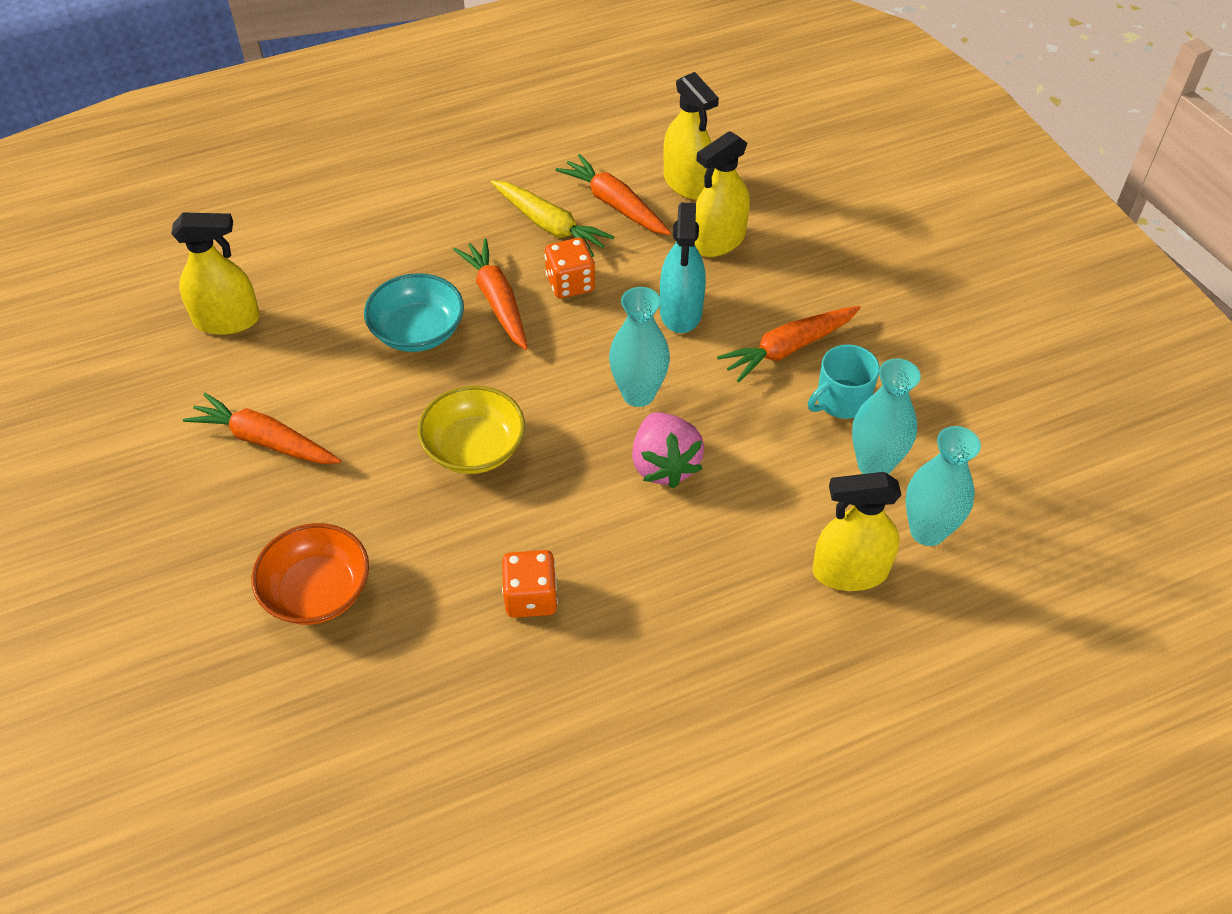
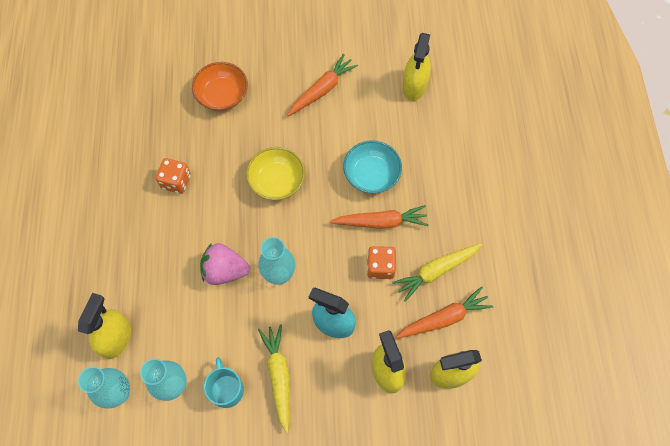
camera: 110 degrees right, 15 degrees up
(789, 348) = (279, 376): orange carrot -> yellow carrot

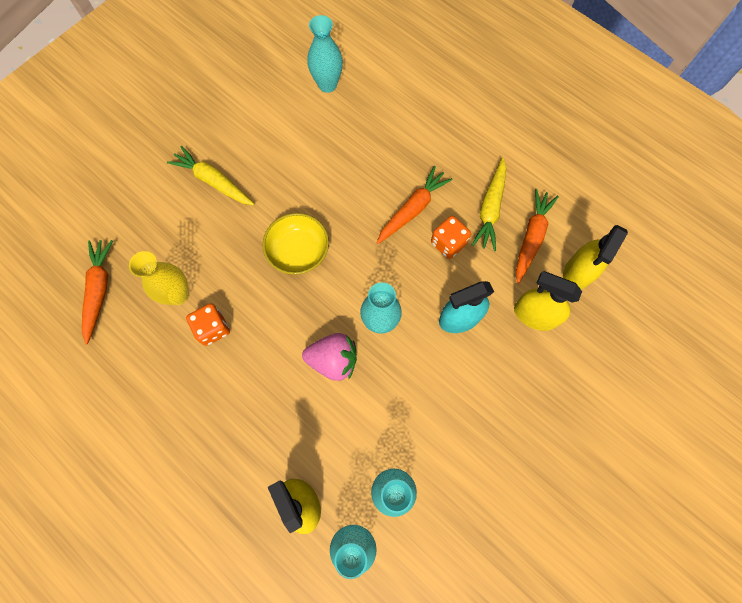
camera: 45 degrees left, 5 degrees up
(178, 142) = (178, 295): none -> yellow vase
(222, 95) = (176, 223): orange bowl -> none
(225, 271) = (333, 360): pink strawberry -> pink strawberry turned 135 degrees counterclockwise
(226, 389) = (435, 449): turquoise mug -> none
(279, 376) = (463, 398): yellow carrot -> yellow carrot (214, 181)
(322, 90) = (257, 148): orange carrot -> orange carrot (99, 290)
(371, 175) = (367, 180): turquoise bowl -> none
(414, 86) = (327, 84): yellow spray bottle -> turquoise vase

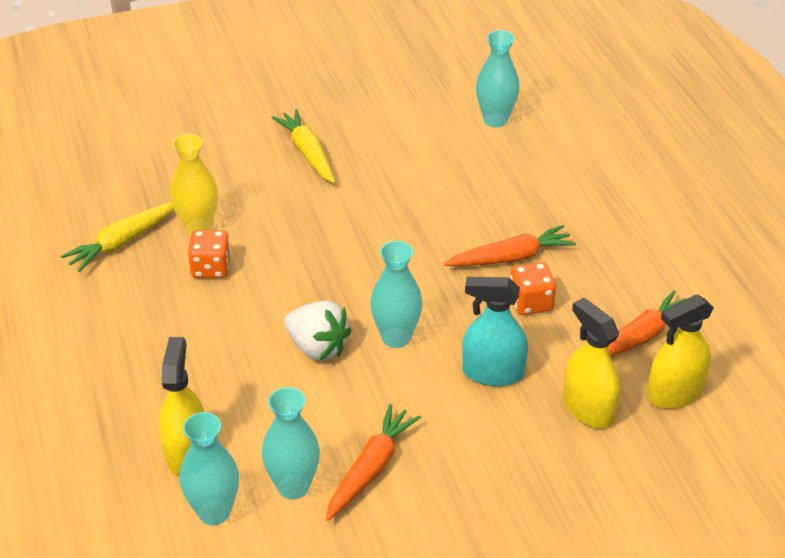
camera: 30 degrees right, 30 degrees down
(99, 290) = (123, 193): orange carrot -> orange carrot (370, 469)
(298, 251) = (352, 243): yellow bowl -> none
(333, 360) = (317, 347): pink strawberry -> white strawberry
(490, 208) = (607, 293): yellow carrot -> yellow carrot (123, 242)

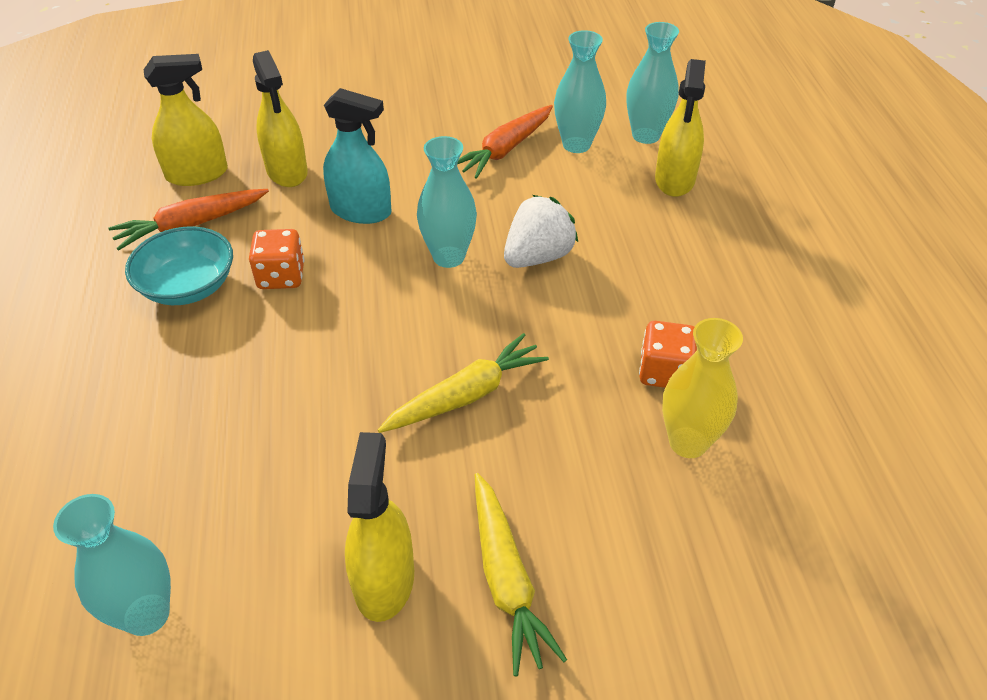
camera: 170 degrees left, 5 degrees up
(123, 242) = (795, 431): yellow carrot -> yellow carrot (465, 395)
(317, 347) = (538, 256): white strawberry -> white strawberry turned 90 degrees clockwise
(375, 145) = (384, 580): none -> yellow spray bottle
(510, 258) = (272, 336): orange carrot -> none
(600, 285) = (188, 286): none -> turquoise bowl

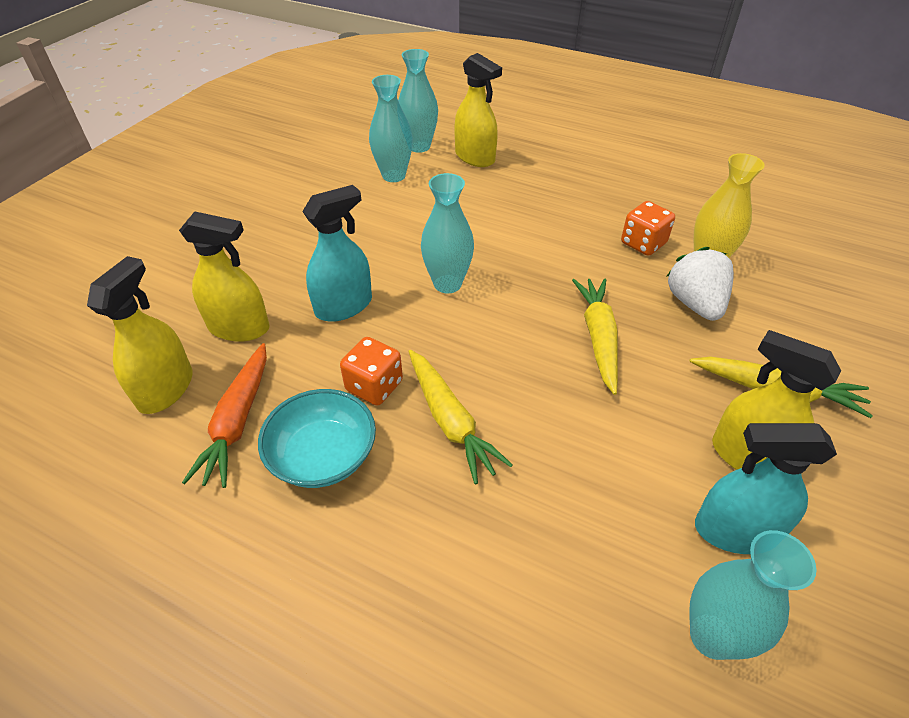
camera: 55 degrees left, 0 degrees up
(275, 340) = (450, 421): none -> yellow carrot
(277, 597) = (735, 530): none -> turquoise spray bottle
(506, 149) = (360, 206): orange carrot -> none
(538, 256) = (490, 244): white strawberry -> white strawberry (694, 304)

